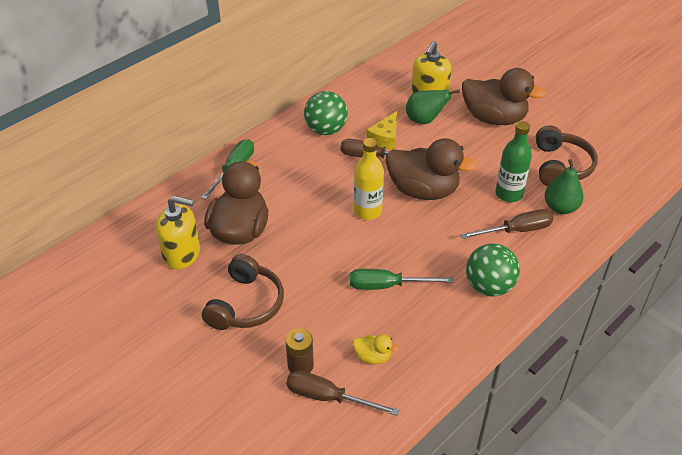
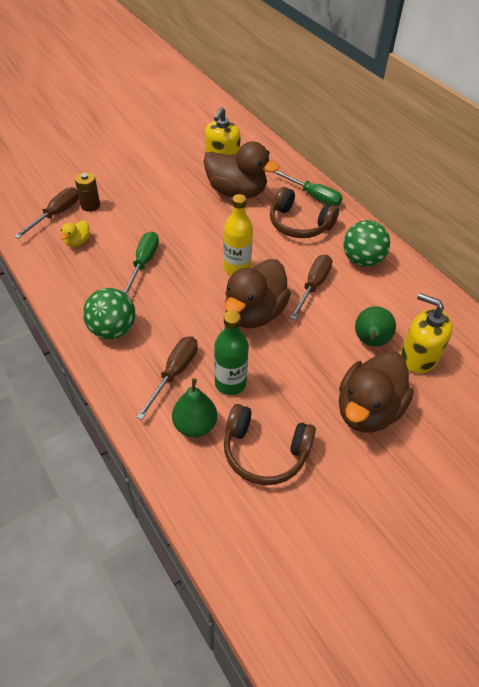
camera: 100 degrees right, 5 degrees up
(246, 304) = (159, 187): brown headphones -> brown headphones (299, 224)
(385, 138) = (342, 301): yellow cheese -> none
(516, 230) = (174, 373): brown screwdriver -> brown screwdriver turned 150 degrees counterclockwise

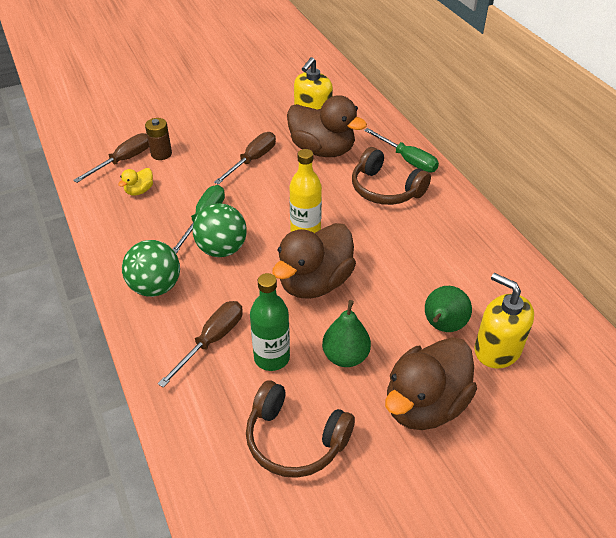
camera: 10 degrees right, 5 degrees down
(195, 425) = (222, 401): green pear -> green pear (345, 356)
(313, 286) = (388, 258): brown screwdriver -> brown screwdriver (252, 160)
(362, 260) = (450, 234): green ball -> green ball (222, 249)

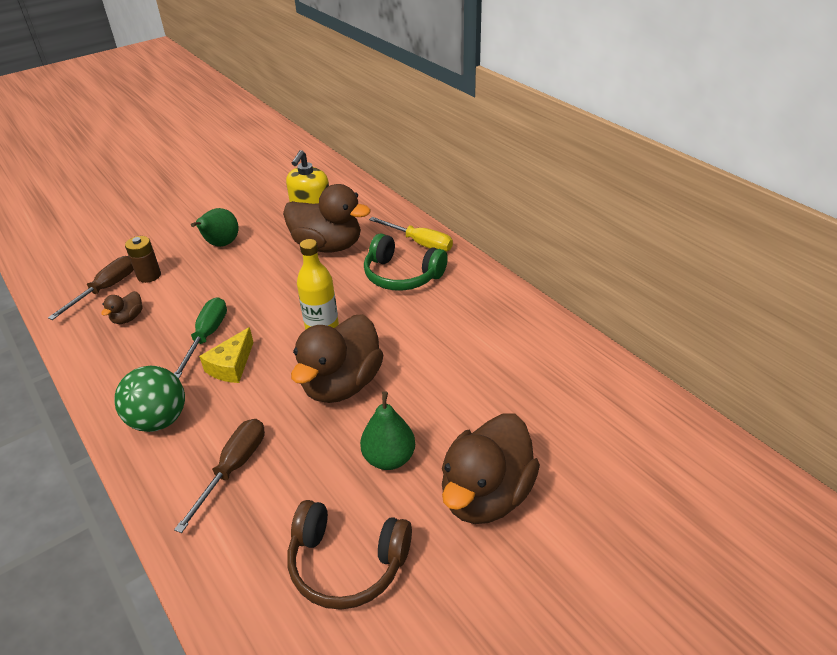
camera: 10 degrees left, 5 degrees down
(139, 191) = (128, 318): yellow duck -> brown duck
(222, 249) = (231, 366): green ball -> yellow cheese
(252, 160) = (253, 267): brown screwdriver -> none
(272, 358) = (306, 475): green bottle -> none
(385, 189) = (402, 275): brown headphones -> green headphones
(407, 160) = (420, 243): green screwdriver -> yellow screwdriver
(443, 326) = (489, 406): green pear -> green pear (221, 244)
(497, 349) = (551, 420): yellow soap dispenser -> none

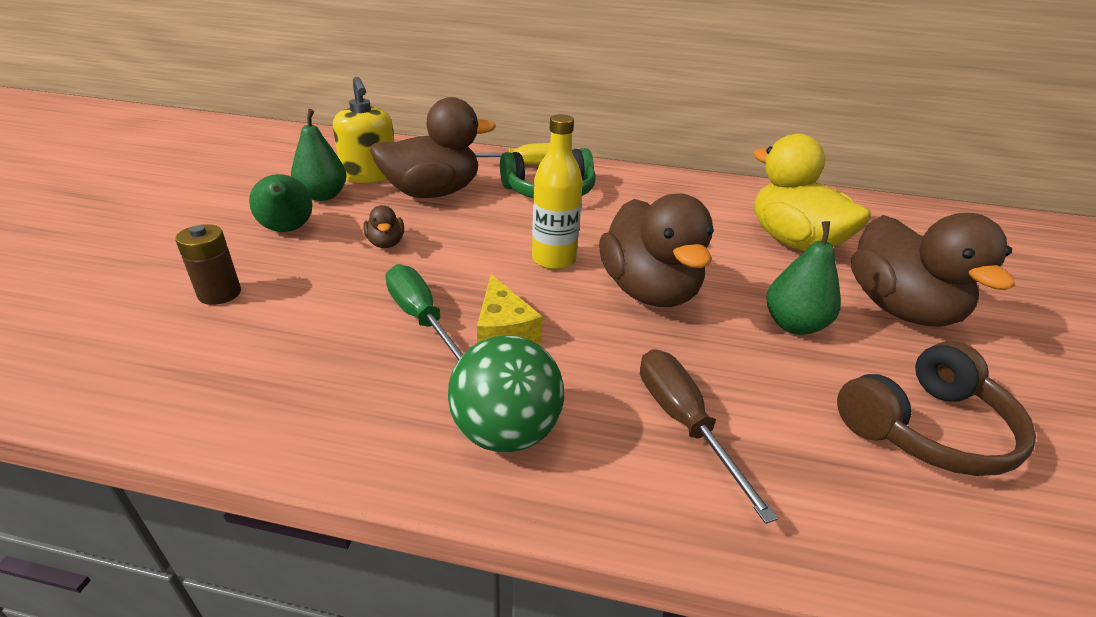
camera: 45 degrees left, 5 degrees down
(106, 289) = (160, 334): brown screwdriver -> none
(128, 318) = (260, 350): brown duck -> brown duck (386, 243)
(267, 224) = (323, 196): none -> green pear
(509, 402) = (793, 242): none -> yellow duck

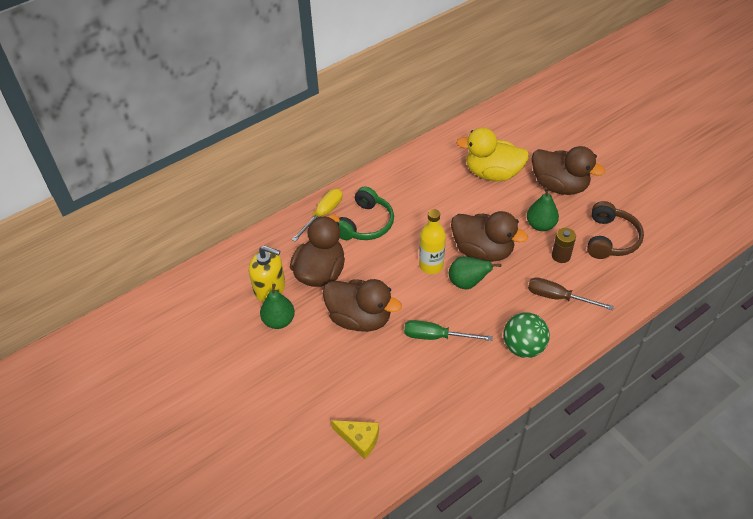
camera: 45 degrees left, 15 degrees up
(220, 294) = (353, 399): brown battery -> brown battery (561, 256)
(288, 230) = (308, 351): green pear -> green pear (467, 283)
(386, 243) = (360, 318): brown duck -> brown duck, size x2.30
(503, 331) = (468, 315): yellow cheese -> yellow cheese (359, 439)

